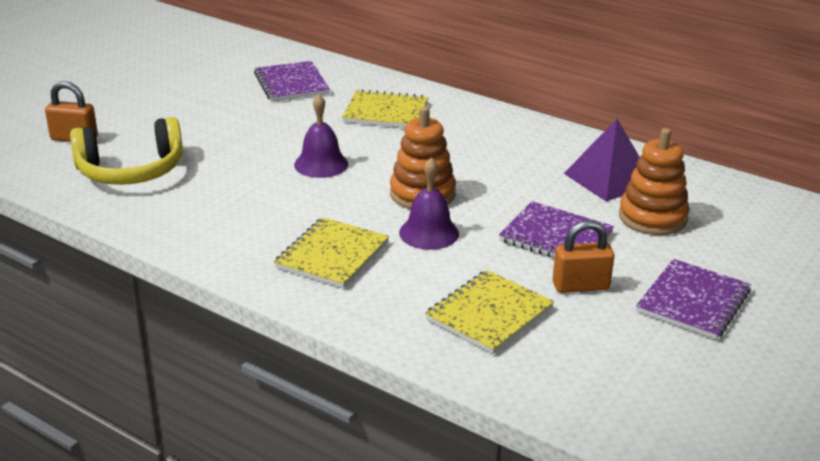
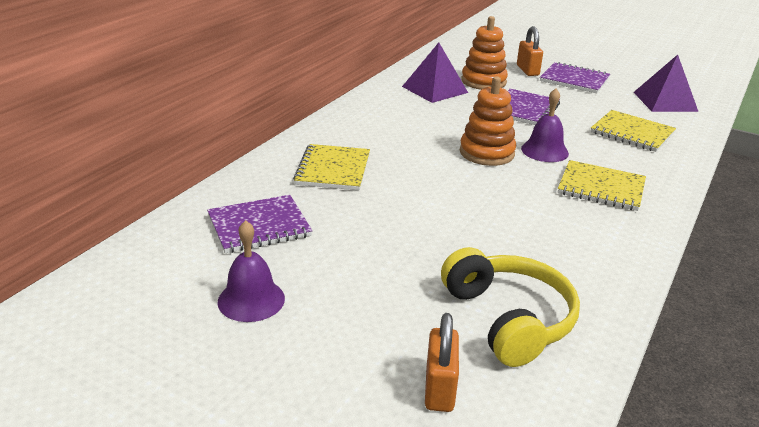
camera: 95 degrees left, 0 degrees up
(321, 164) = (451, 199): purple bell -> purple bell (251, 300)
(580, 286) = (580, 106): orange padlock -> orange padlock (527, 70)
(624, 381) = (665, 101): none -> purple pyramid

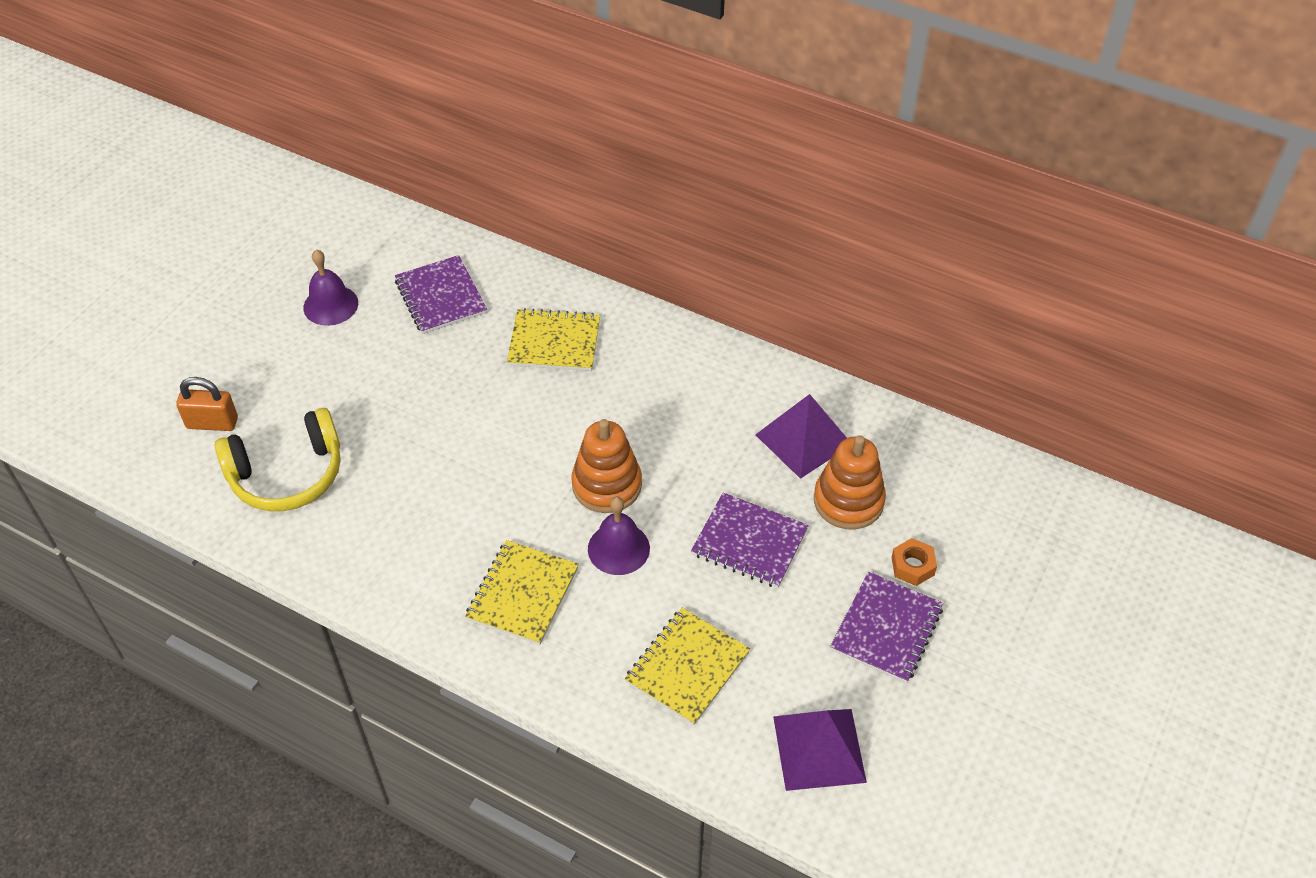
camera: 90 degrees right, 20 degrees up
(527, 70) = (912, 566): orange padlock -> orange nut

